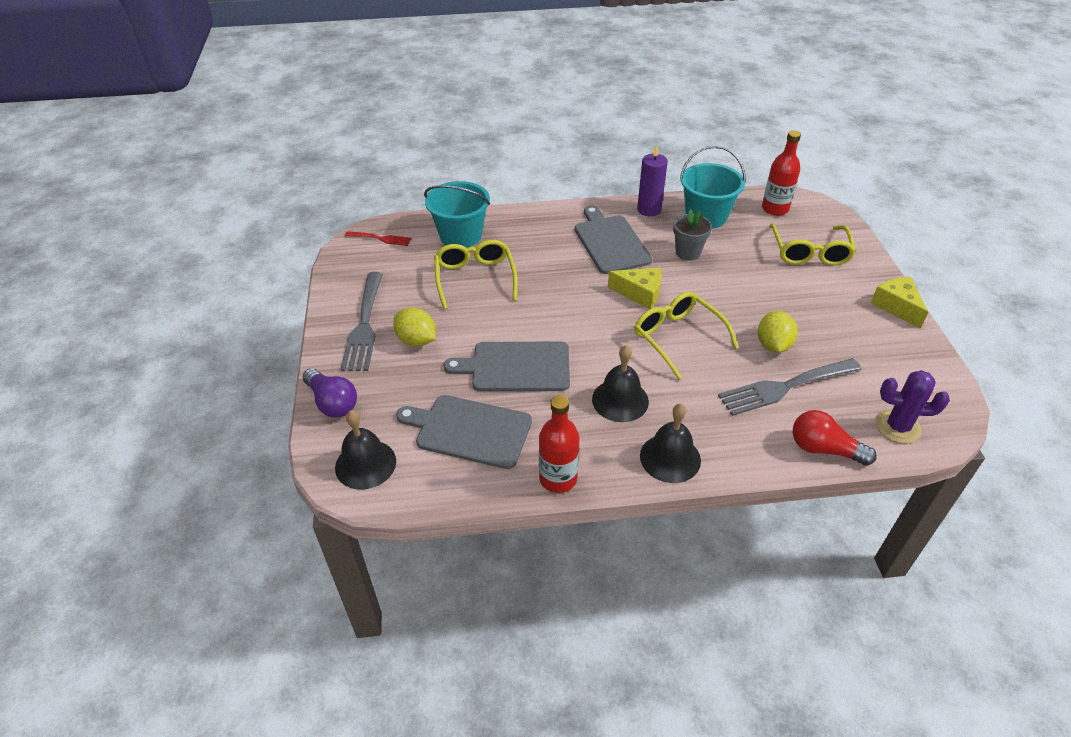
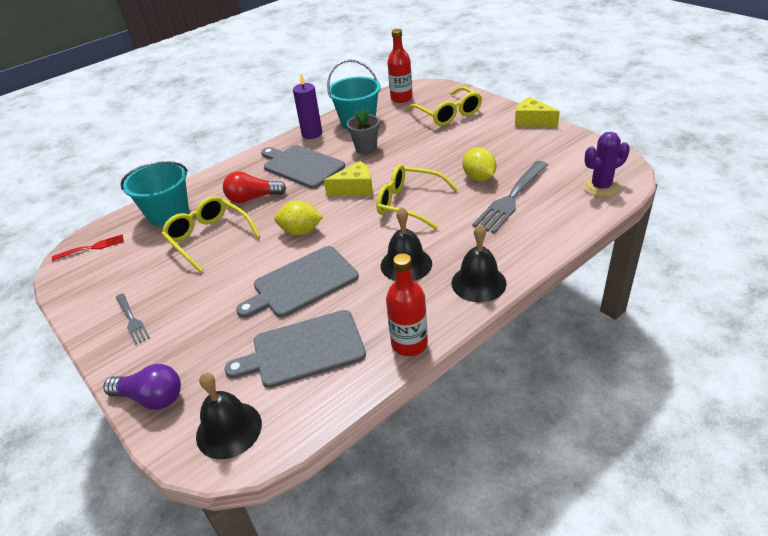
camera: 30 degrees left, 5 degrees down
(364, 325) = (132, 320): grey fork -> grey fork, size x0.53
(416, 340) = (194, 307): yellow lemon -> yellow lemon (300, 231)
(824, 449) = (572, 223): red light bulb -> red light bulb (252, 198)

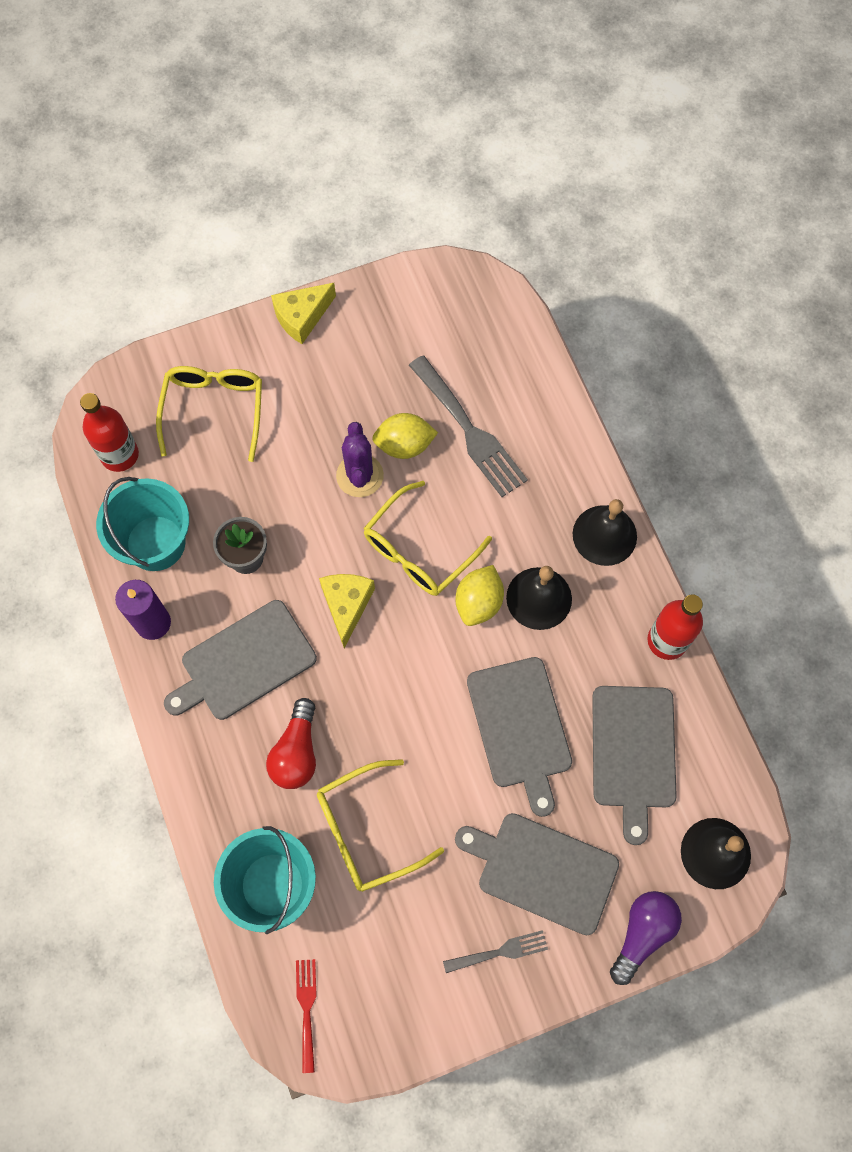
camera: 75 degrees left, 30 degrees up
(195, 325) = (542, 871): none -> grey cutting board
(300, 231) = (412, 703): yellow lemon -> yellow lemon (478, 602)
(448, 114) = (214, 410): yellow glasses -> yellow glasses turned 75 degrees counterclockwise
(601, 187) = (496, 326): purple cactus -> purple cactus (360, 476)

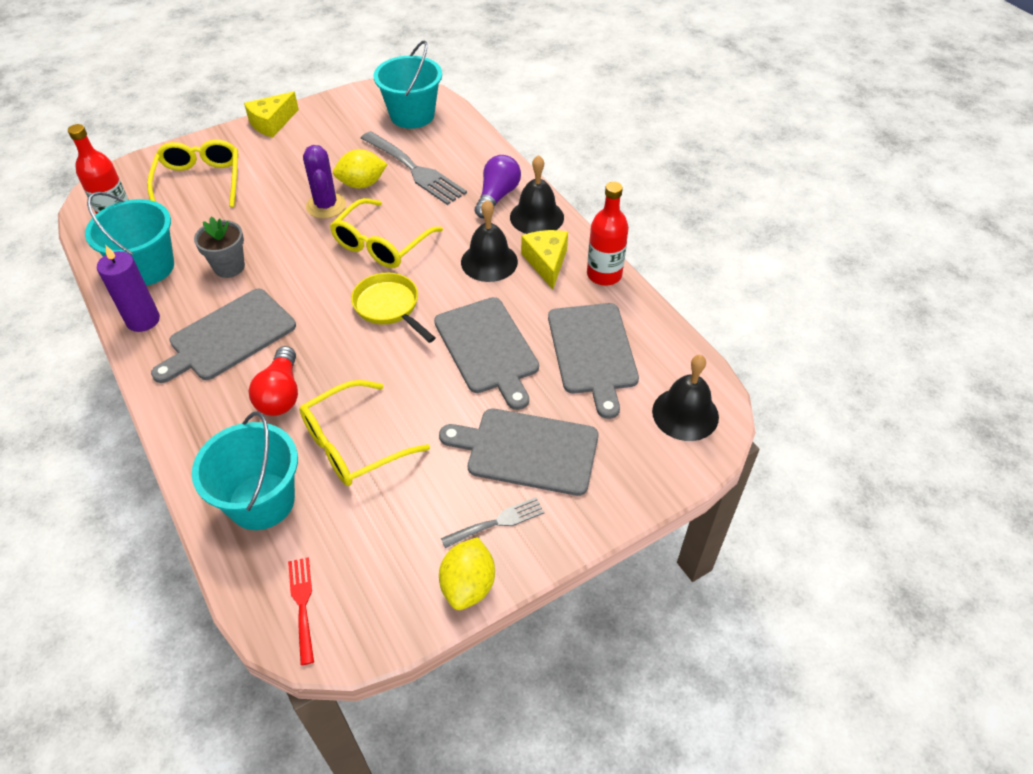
camera: 10 degrees left, 20 degrees down
(347, 605) = (321, 287): yellow cheese -> yellow cheese (546, 262)
(419, 649) = (389, 307): none -> yellow pan
(476, 329) = (412, 115): none -> turquoise bucket
(478, 602) = (437, 271): yellow lemon -> yellow lemon (468, 585)
(642, 933) = (633, 486): purple light bulb -> purple light bulb (497, 196)

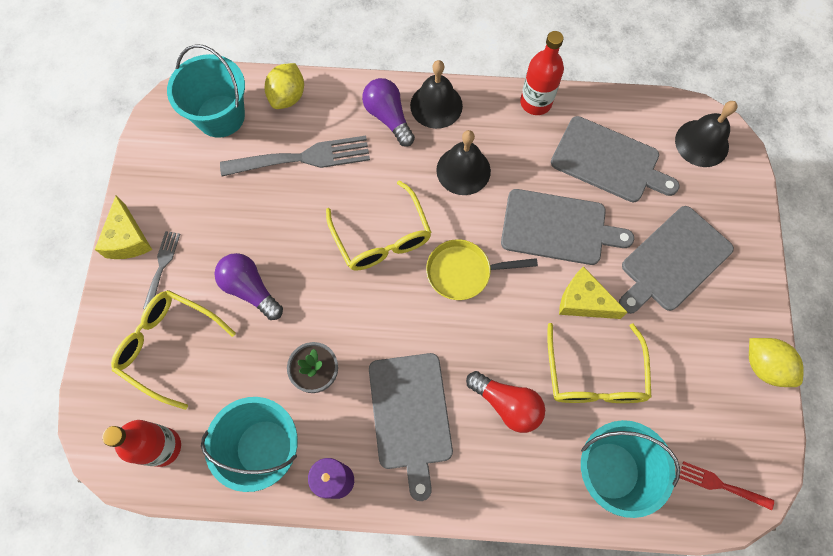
camera: 55 degrees left, 20 degrees up
(277, 197) = (250, 289): none -> purple light bulb
(326, 206) = (295, 254): purple cactus -> none
(362, 184) = (288, 210): yellow lemon -> yellow lemon (288, 97)
(497, 522) = (723, 317): grey fork -> grey fork (162, 266)
(546, 262) = (494, 131): yellow cheese -> yellow cheese (583, 301)

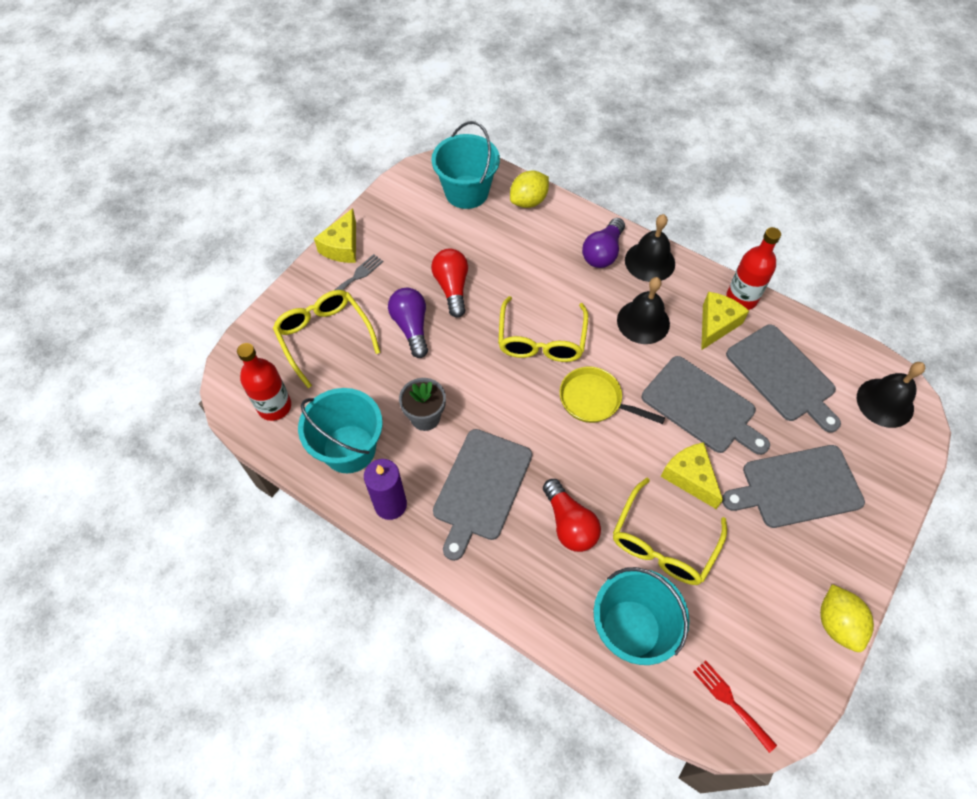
camera: 30 degrees right, 10 degrees down
(266, 227) = (452, 288): none -> red light bulb
(303, 158) = (513, 251): grey fork -> none
(388, 117) = (602, 252): purple light bulb -> purple light bulb turned 150 degrees counterclockwise
(528, 140) = (716, 324): none -> yellow cheese

